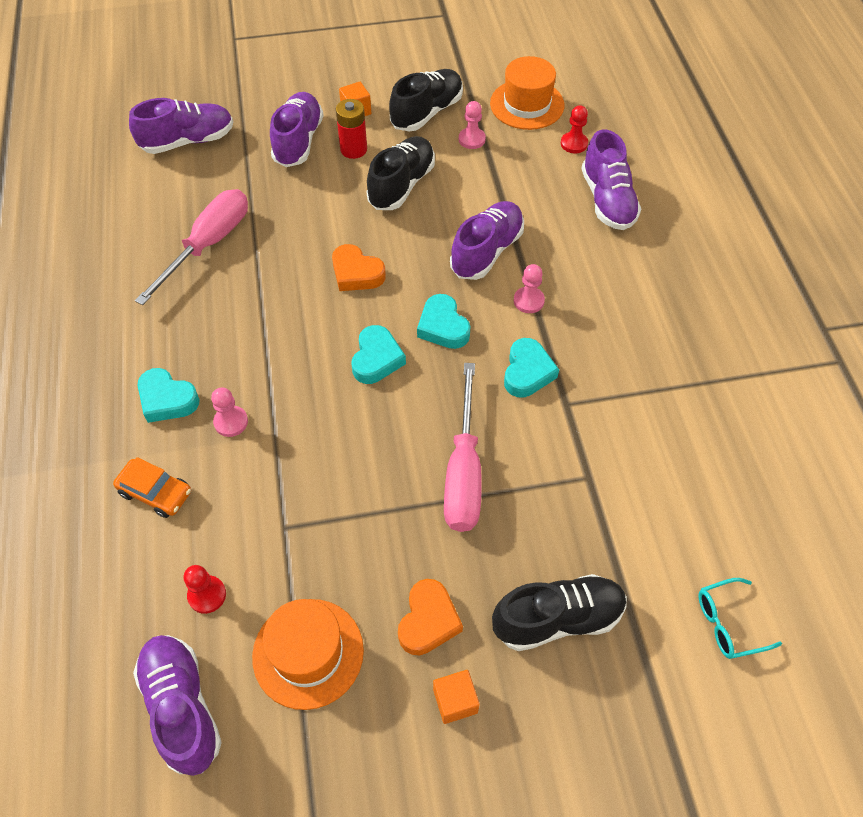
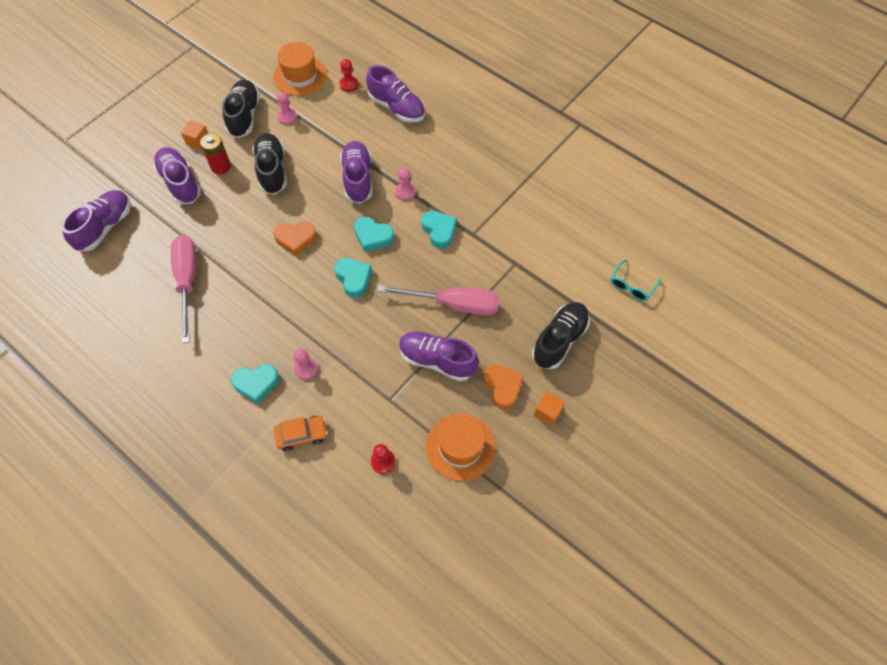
camera: 40 degrees left, 5 degrees up
(182, 707) = (424, 520): purple shoe -> purple shoe (437, 360)
(463, 471) = (453, 304): pink screwdriver -> pink screwdriver turned 45 degrees counterclockwise

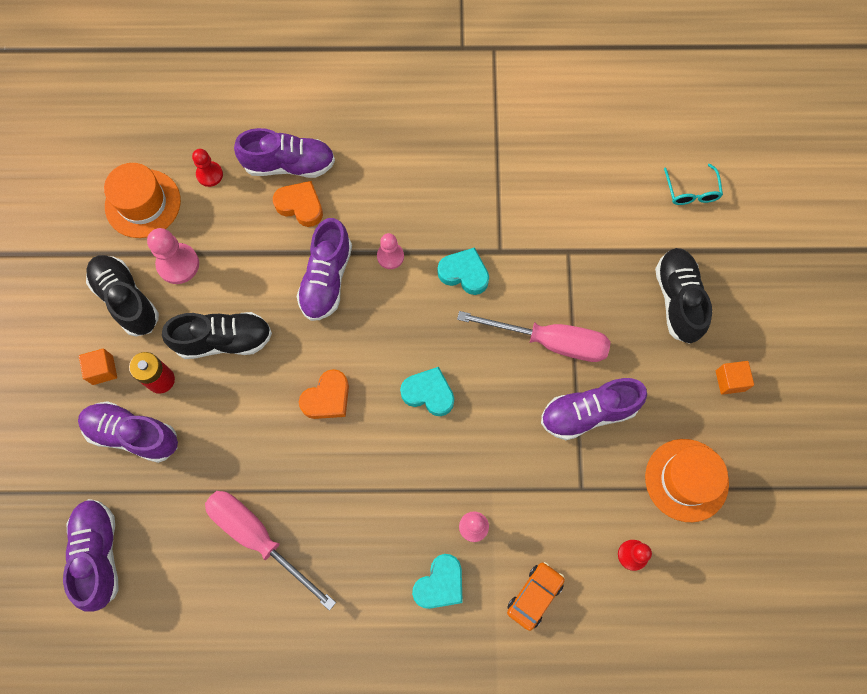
camera: 40 degrees left, 10 degrees up
(272, 170) = (224, 340): black shoe -> black shoe turned 135 degrees clockwise
(287, 117) = (178, 264): pink pawn -> pink pawn, size x1.54
(358, 179) = (326, 279): purple shoe -> purple shoe turned 120 degrees counterclockwise
(373, 236) = (404, 332): turquoise heart -> none
(453, 304) = (550, 341): pink screwdriver -> pink screwdriver turned 45 degrees clockwise
(502, 387) = (670, 389): orange heart -> orange heart (300, 206)

